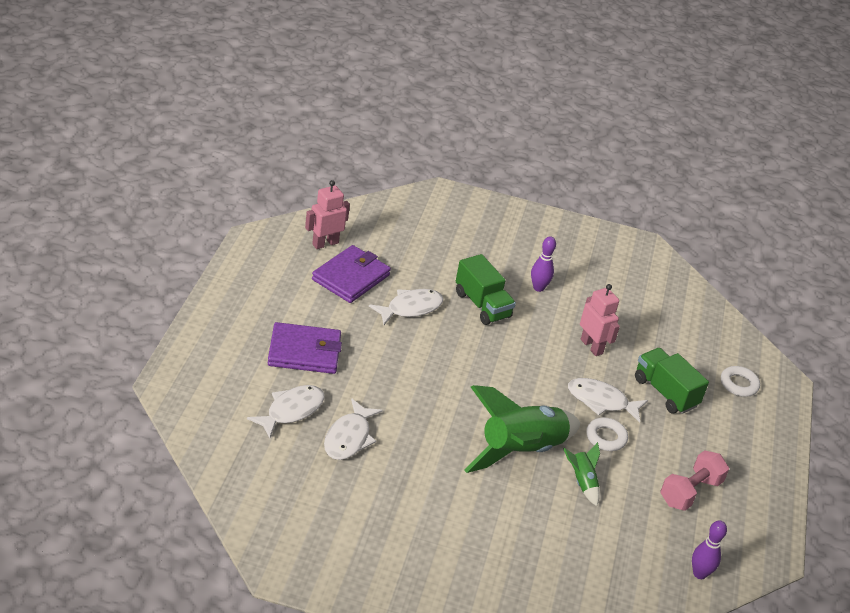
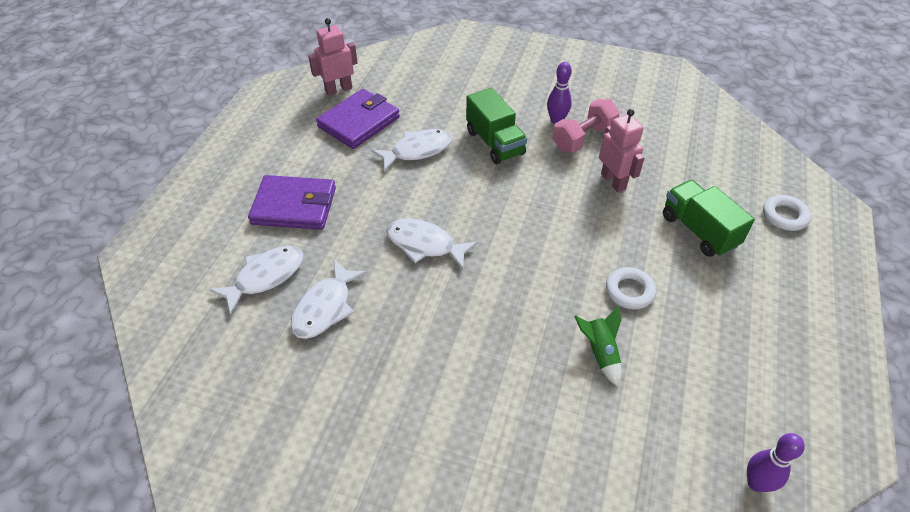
camera: 10 degrees right, 10 degrees up
(520, 451) = (526, 315): green rocket -> none
(601, 401) = (624, 245): white fish -> white fish (425, 245)
(690, 492) = (735, 360): pink dumbbell -> pink dumbbell (583, 138)

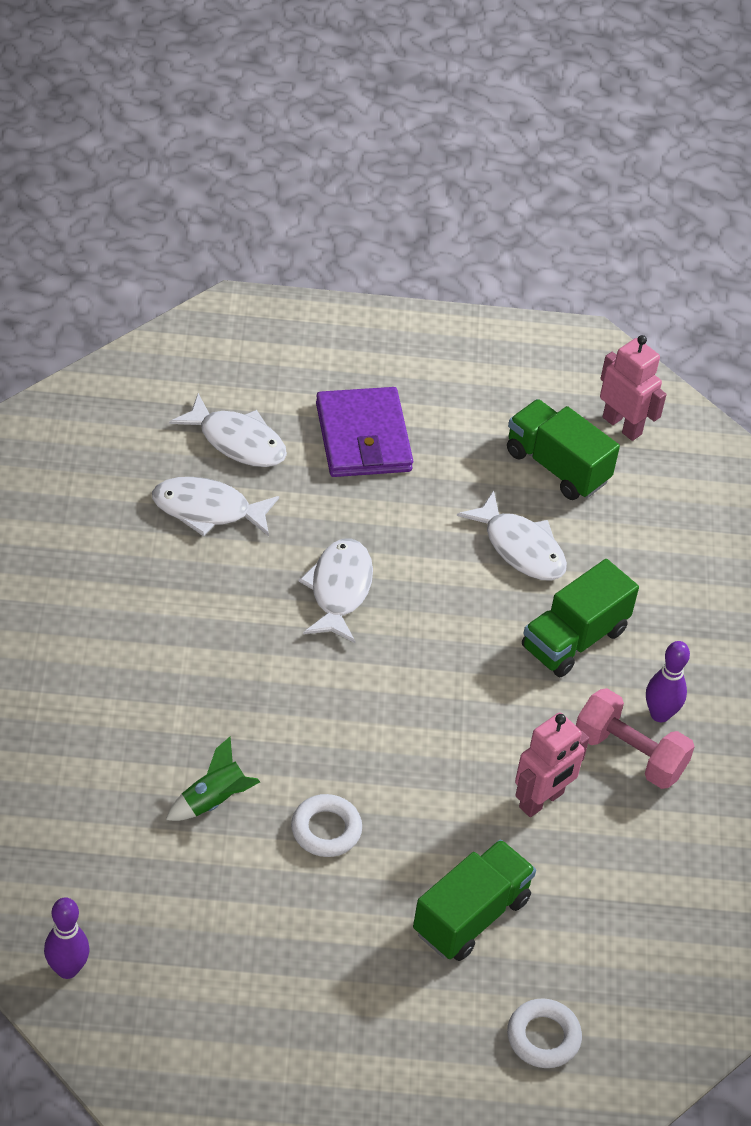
camera: 70 degrees right, 0 degrees up
(359, 122) = (557, 466): purple wallet -> green truck

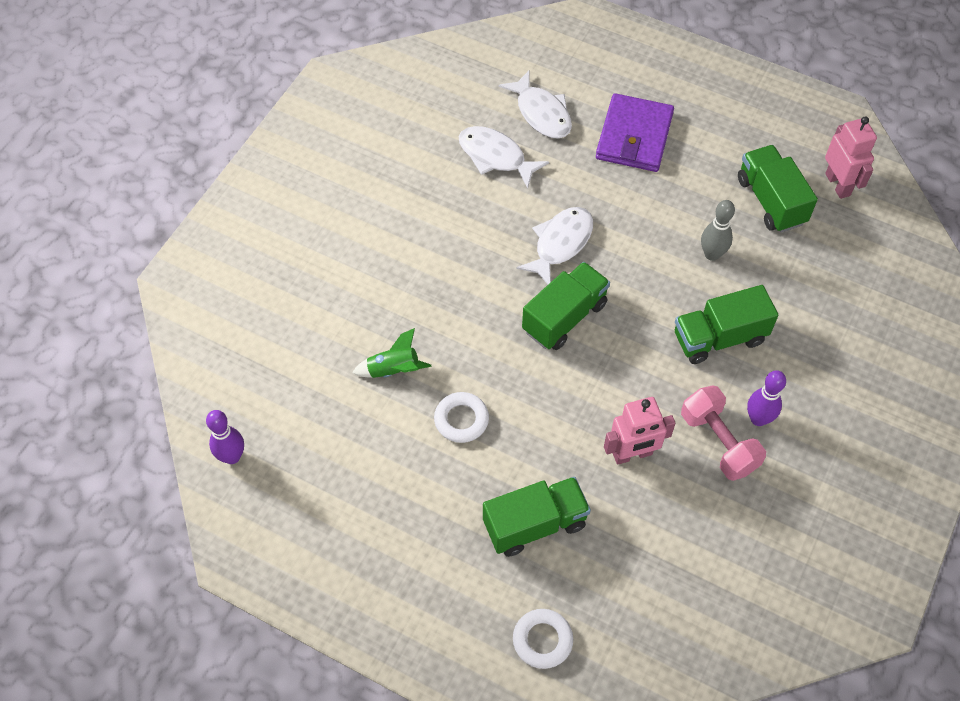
camera: 30 degrees right, 10 degrees up
(387, 673) = (564, 317): none -> green truck
(520, 548) = (712, 254): white fish -> grey bowling pin

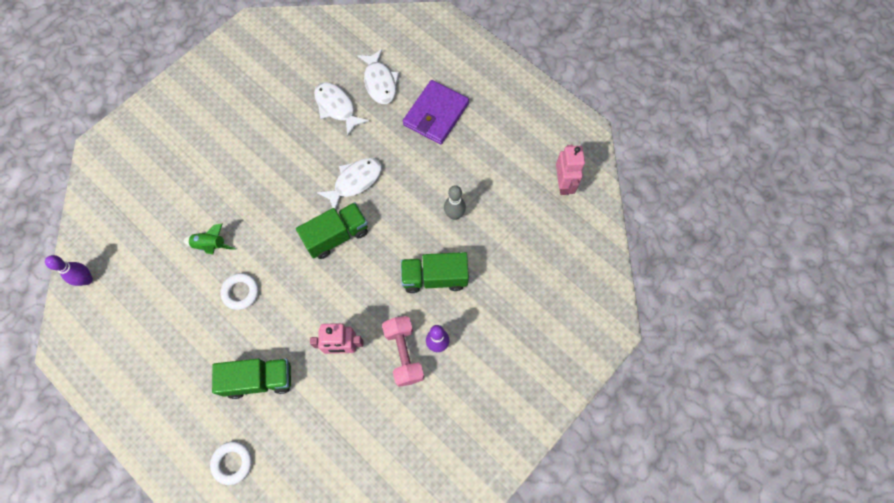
camera: 15 degrees right, 10 degrees up
(770, 201) = (511, 185): green truck -> none

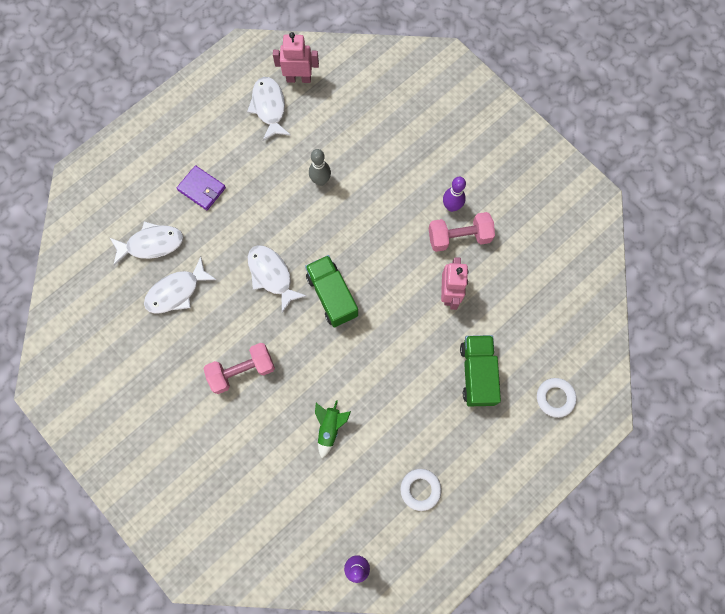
camera: 85 degrees left, 5 degrees up
(241, 292) = (385, 394): white ring -> white ring (420, 489)
(265, 167) = (242, 371): none -> pink dumbbell
(434, 278) = (385, 204): green truck -> none
(436, 114) = (202, 189): purple wallet -> purple wallet, size x0.64
(527, 161) = (269, 107): none -> white fish

